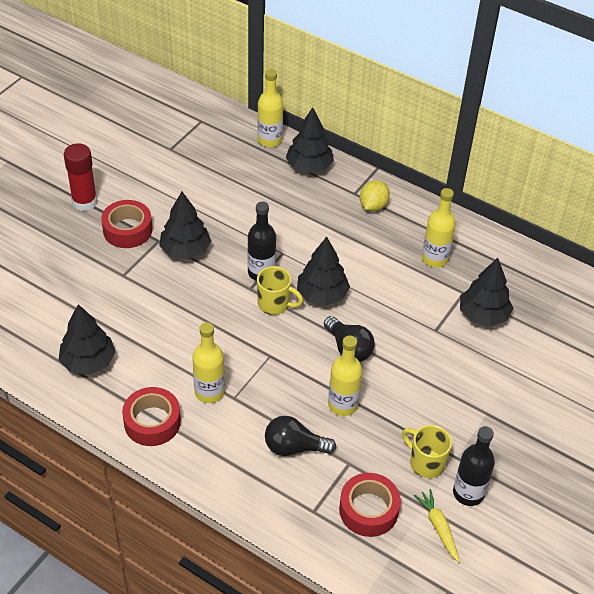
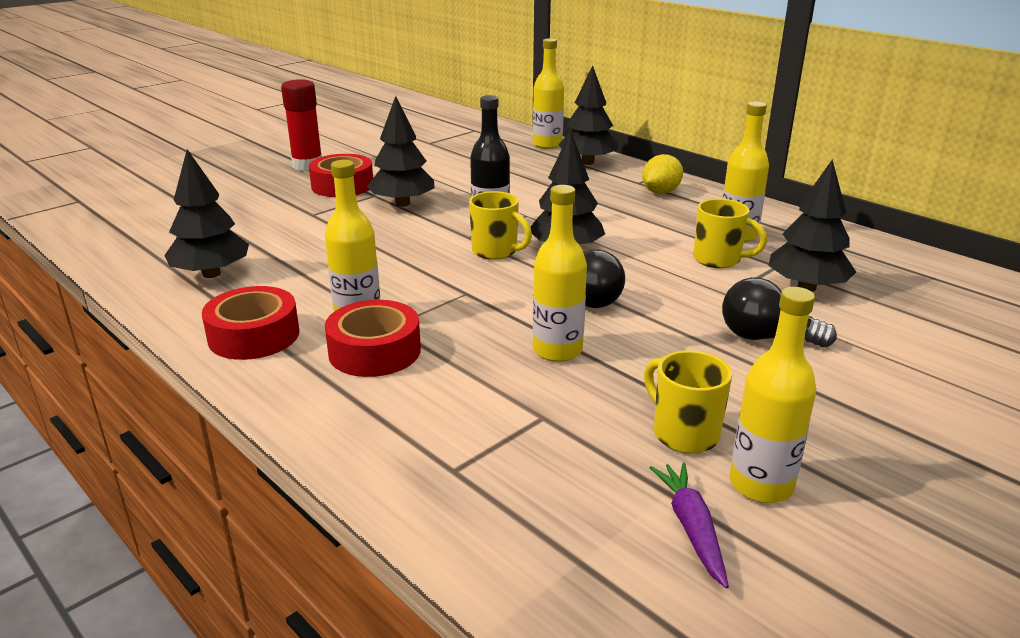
camera: 15 degrees right, 20 degrees down
(294, 447) = (457, 387): black light bulb -> black light bulb (765, 337)
(368, 510) = (557, 482): red tape -> red tape (374, 351)
(425, 291) = (719, 260): none -> yellow mug
(438, 527) = (691, 528): yellow carrot -> purple carrot
(468, 493) = (761, 485): black bottle -> yellow bottle

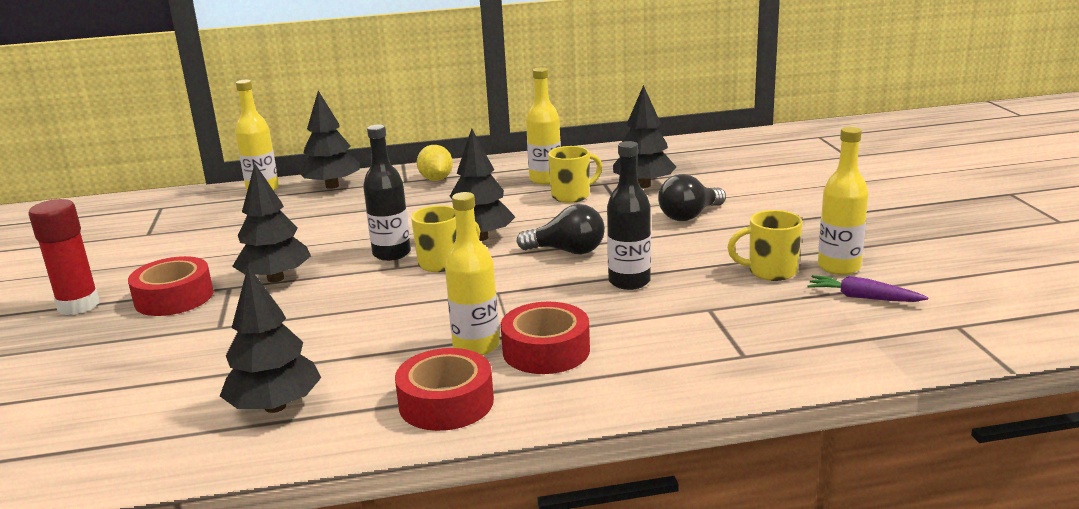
camera: 55 degrees left, 5 degrees down
(557, 350) = (629, 281): yellow bottle -> black bottle

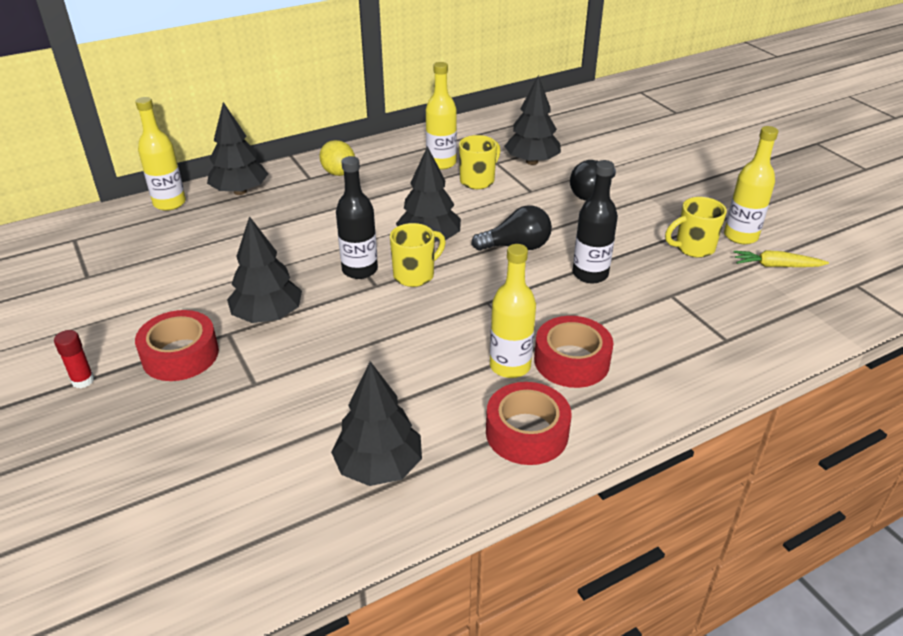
camera: 20 degrees left, 15 degrees up
(78, 305) = (83, 380): red glue stick -> red glue stick, size x0.53
(863, 297) = (776, 266): purple carrot -> yellow carrot

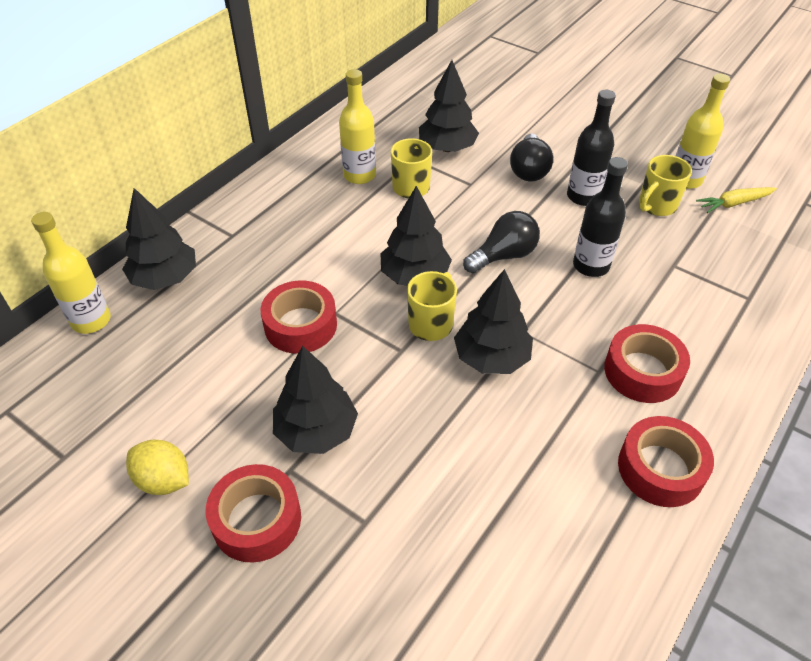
camera: 25 degrees left, 10 degrees up
(83, 380) = (167, 601): red glue stick -> none
(312, 247) = (300, 325): none -> red tape
(339, 173) = (260, 219): yellow lemon -> yellow lemon (164, 480)
(360, 270) = (371, 337): black bottle -> black bottle (583, 196)
(379, 466) = (559, 567): black tree -> black tree (491, 357)
(510, 366) = (594, 398): yellow bottle -> none

